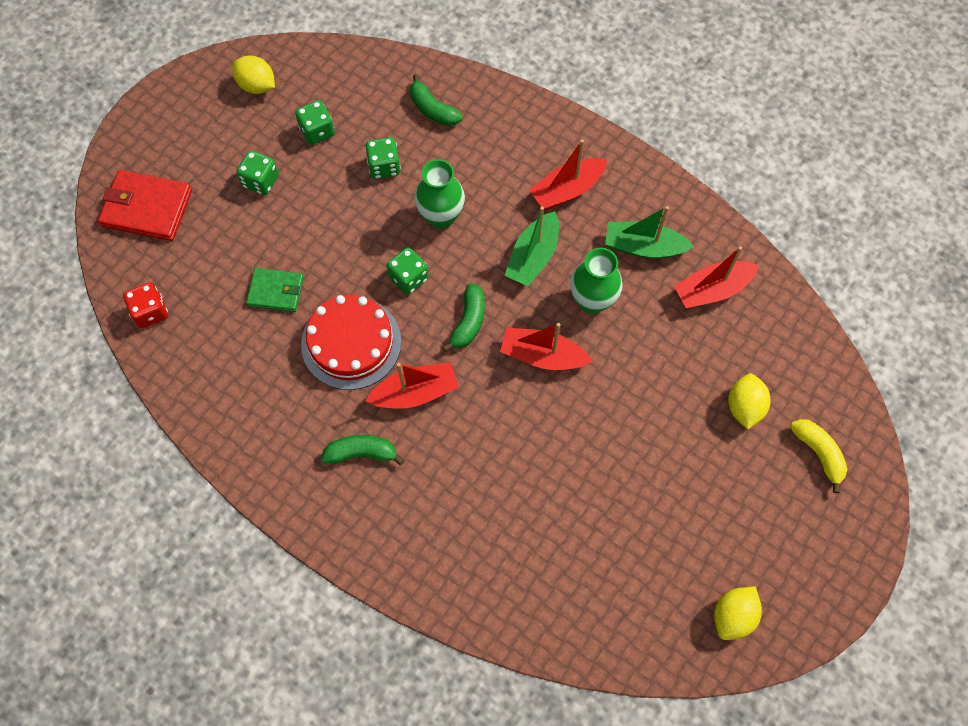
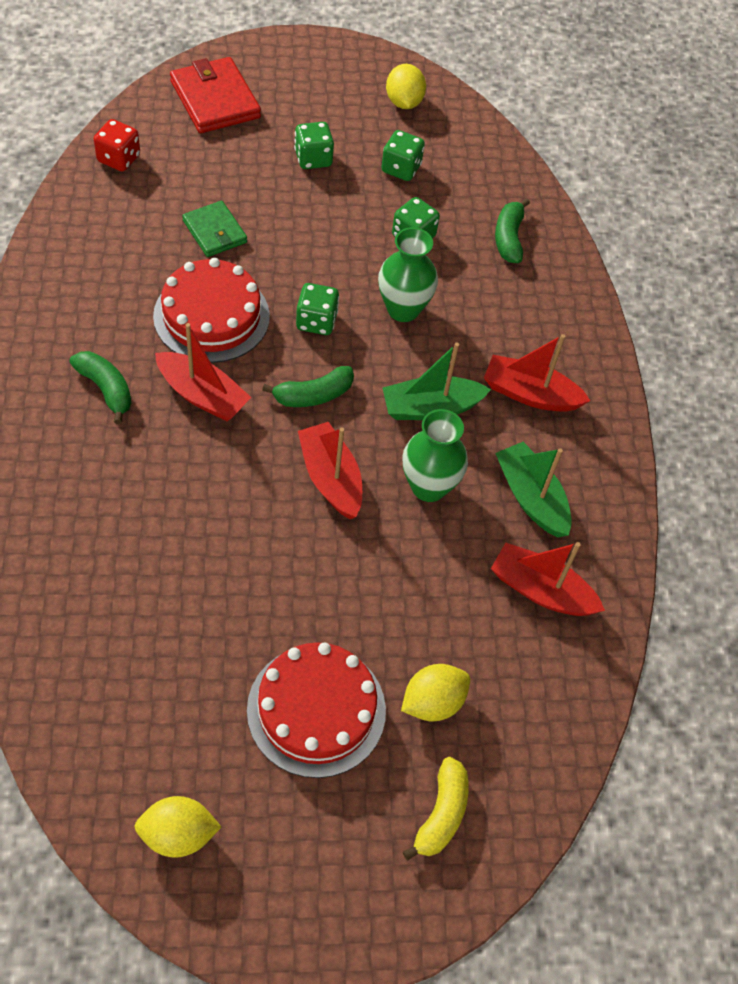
camera: 45 degrees right, 10 degrees down
(703, 478) = (316, 710): none -> red cake

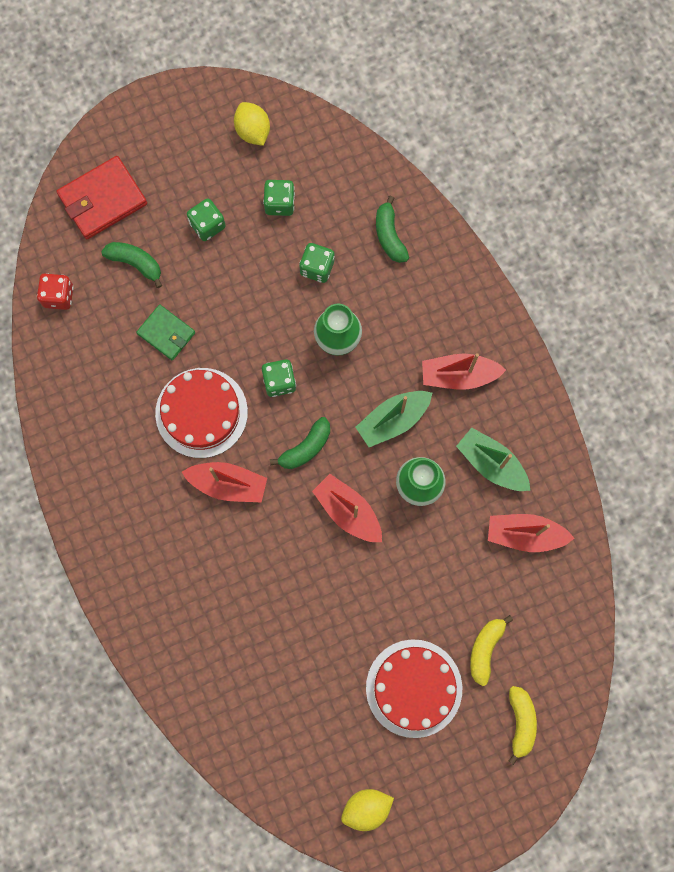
camera: 15 degrees left, 20 degrees up
(105, 389) = (158, 511): green banana -> green banana (135, 263)
(215, 99) = (103, 199): red wallet -> red wallet turned 75 degrees counterclockwise
(433, 702) = (485, 649): yellow lemon -> yellow banana

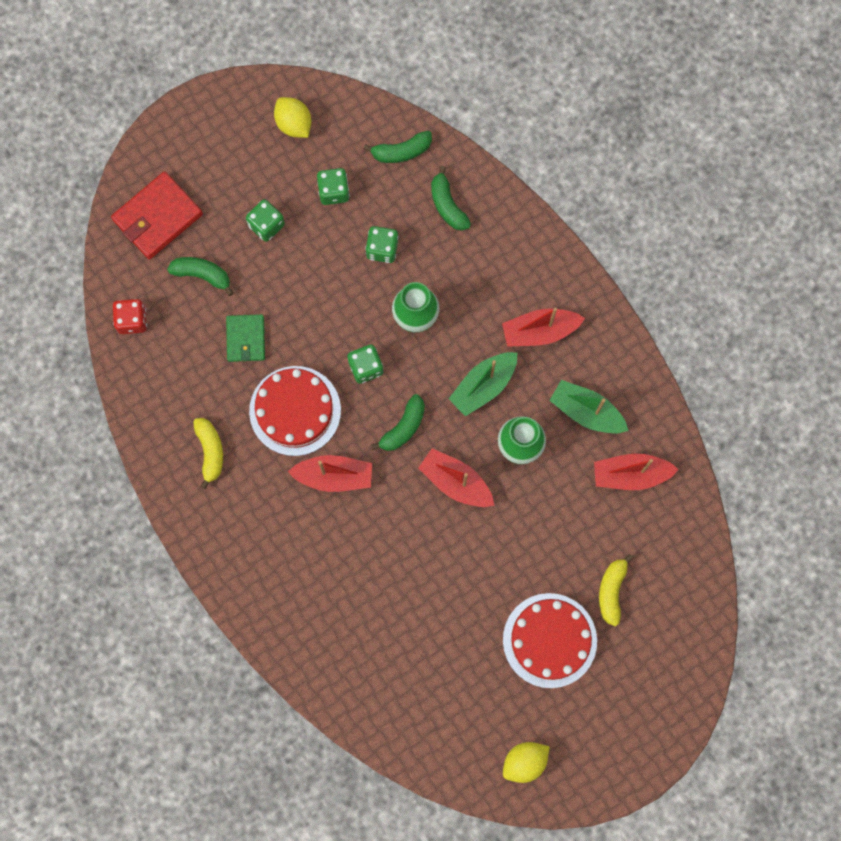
camera: 10 degrees left, 0 degrees up
(166, 333) = (246, 339): green wallet -> green wallet turned 60 degrees clockwise
(353, 175) = (401, 151): none -> green banana
(520, 722) = (657, 654): yellow banana -> yellow banana (210, 451)

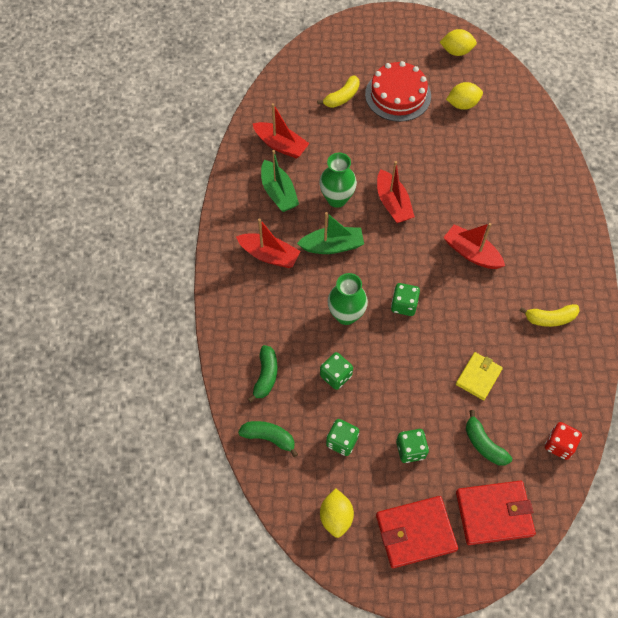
camera: 145 degrees left, 15 degrees down
(210, 451) = (550, 318): yellow banana -> yellow banana turned 120 degrees counterclockwise
(216, 156) = (415, 532): none -> red wallet
(246, 339) = (478, 377): green wallet -> yellow wallet
(295, 410) = (472, 308): red cake -> none
(403, 427) = (404, 254): green banana -> none
(465, 679) = (462, 104): none -> yellow lemon

